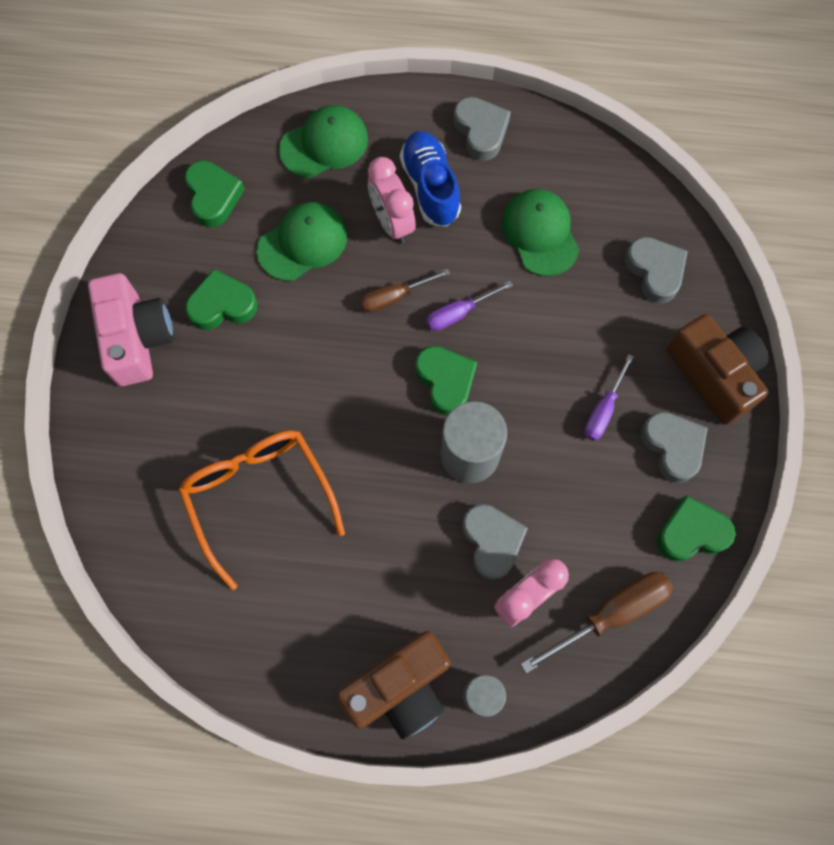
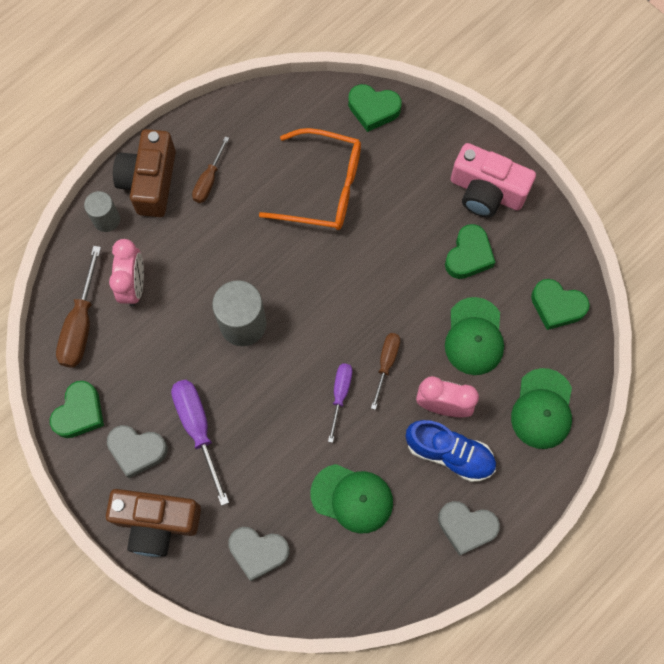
camera: 130 degrees right, 0 degrees up
(346, 624) = (209, 180): none -> brown screwdriver
(445, 381) = (301, 348): green heart -> green heart (373, 109)
(492, 541) = (181, 294): grey heart -> none
(603, 410) = (198, 429): purple screwdriver -> purple screwdriver, size x1.61

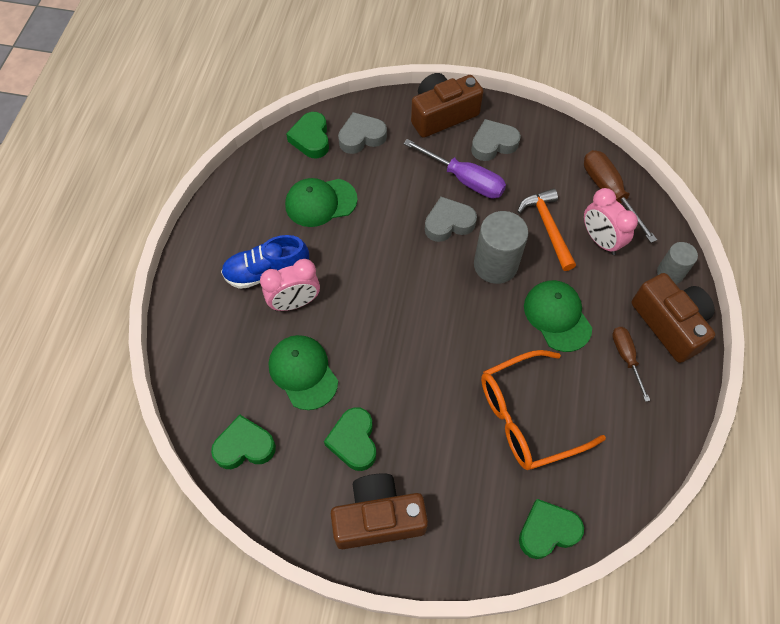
camera: 145 degrees right, 10 degrees down
(79, 412) = (552, 142): green heart -> green heart (311, 139)
(167, 328) = (548, 227): none -> orange hammer
(340, 394) = (381, 262): purple screwdriver -> none
(386, 363) = (362, 306): brown screwdriver -> none
(466, 527) = (223, 232): grey heart -> grey heart (448, 223)
(486, 191) = (378, 518): pink camera -> brown camera
(542, 409) = (210, 350): green cap -> green cap (557, 316)

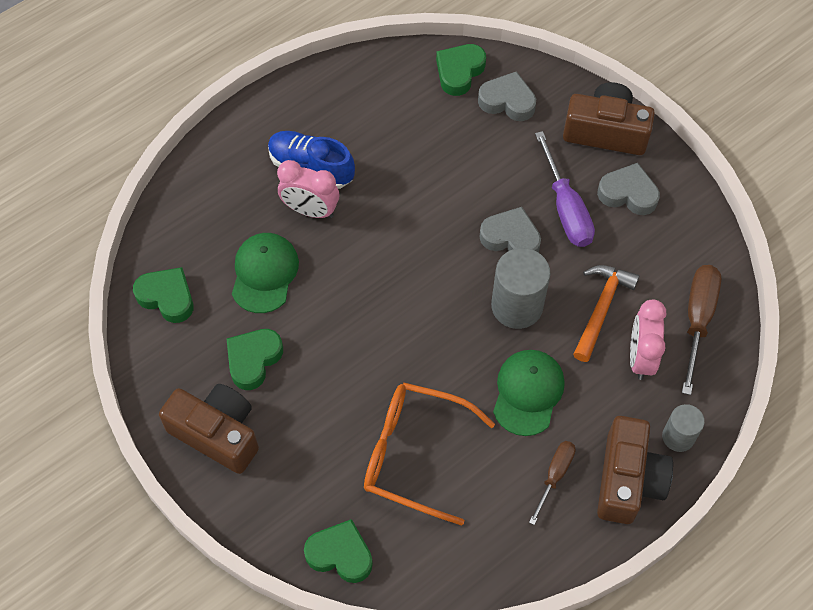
camera: 40 degrees right, 0 degrees up
(320, 202) = (413, 137): green cap -> none

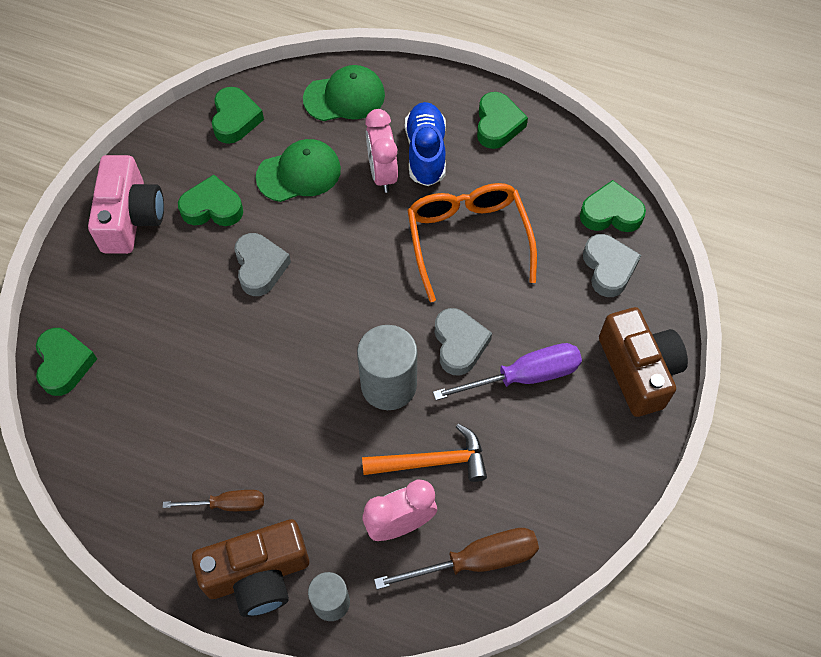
camera: 60 degrees right, 0 degrees up
(217, 433) = (131, 218): brown camera -> pink camera
(320, 101) = (498, 125): none -> green heart
(414, 454) = (188, 374): orange glasses -> orange glasses (468, 239)
(528, 393) = (302, 439): green cap -> green cap (344, 97)
(566, 208) = (524, 376): purple screwdriver -> purple screwdriver turned 150 degrees counterclockwise
(628, 193) = (580, 425): grey heart -> grey heart (260, 267)

